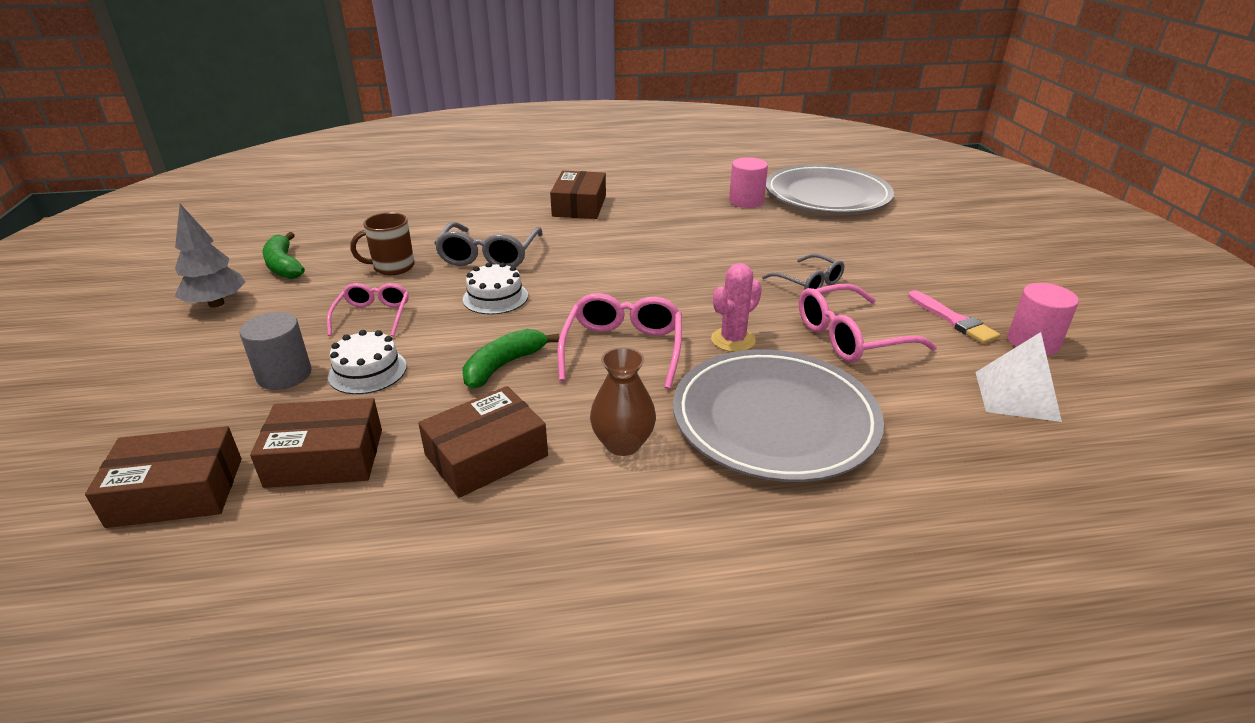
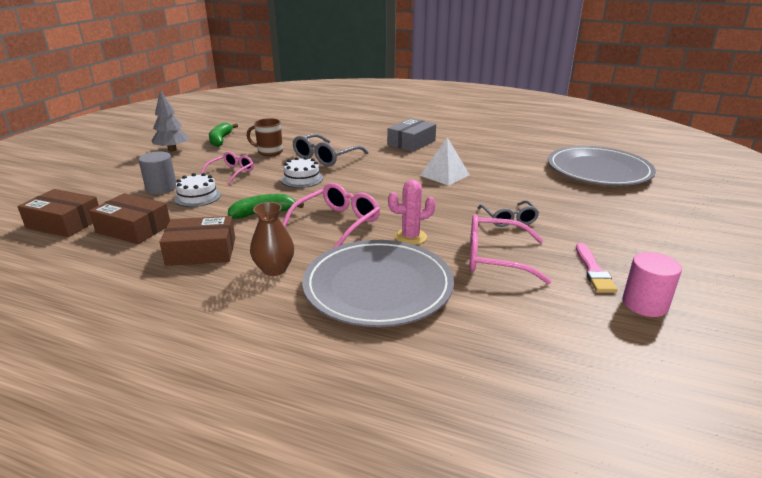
camera: 30 degrees right, 5 degrees down
(579, 206) = (411, 143): brown box -> grey box
(746, 201) = (529, 162): pink cylinder -> none
(1016, 395) = (578, 332): white pyramid -> white pyramid (444, 175)

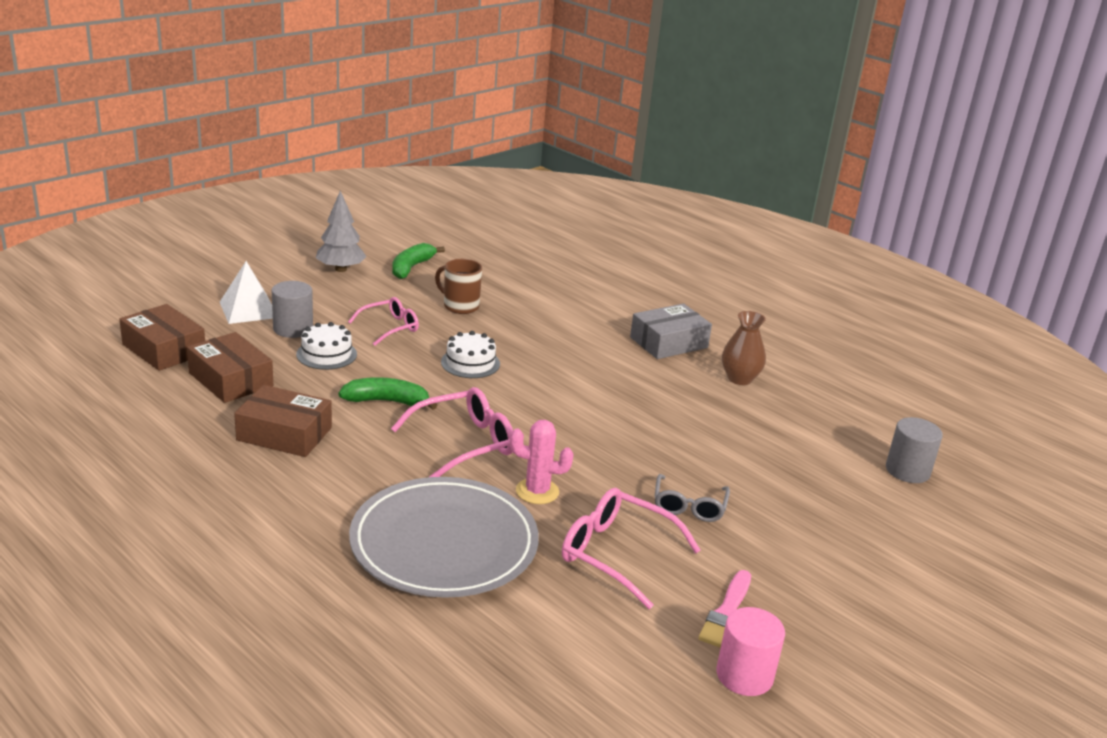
camera: 20 degrees right, 0 degrees up
(274, 269) = (347, 483): brown vase -> brown vase (739, 379)
(325, 157) = (527, 336): grey glasses -> none
(444, 175) = (666, 411): white pyramid -> white pyramid (248, 309)
(598, 170) = (907, 471): grey plate -> grey cylinder

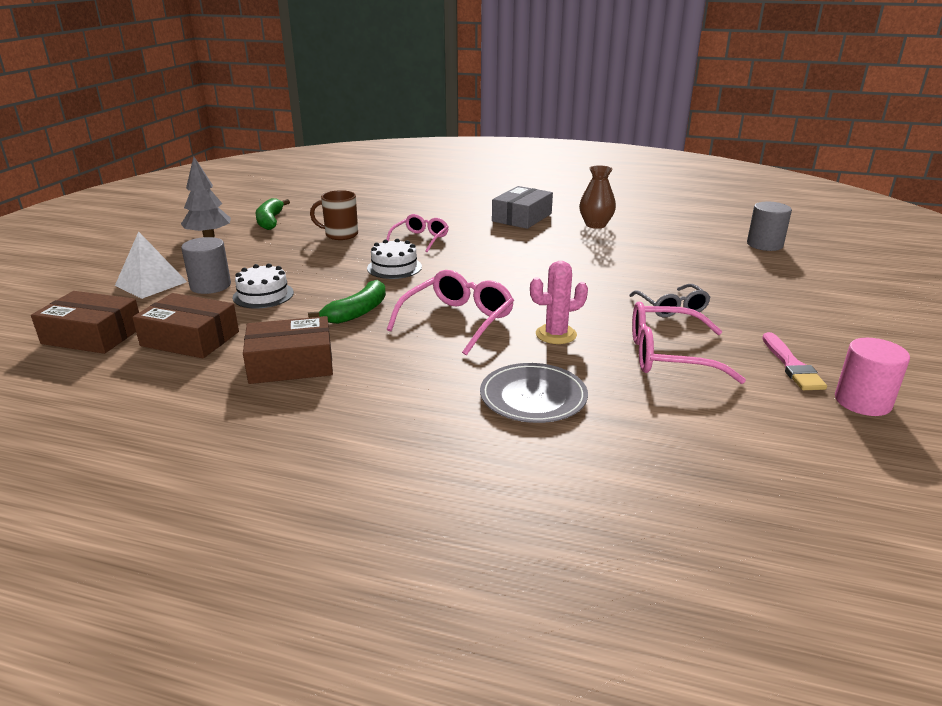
camera: 25 degrees left, 0 degrees up
(387, 401) = (357, 312): green banana -> green banana turned 150 degrees clockwise
(390, 327) = (298, 262): pink glasses -> pink glasses (420, 239)
(444, 543) = (533, 397): grey plate -> grey plate, size x0.56

